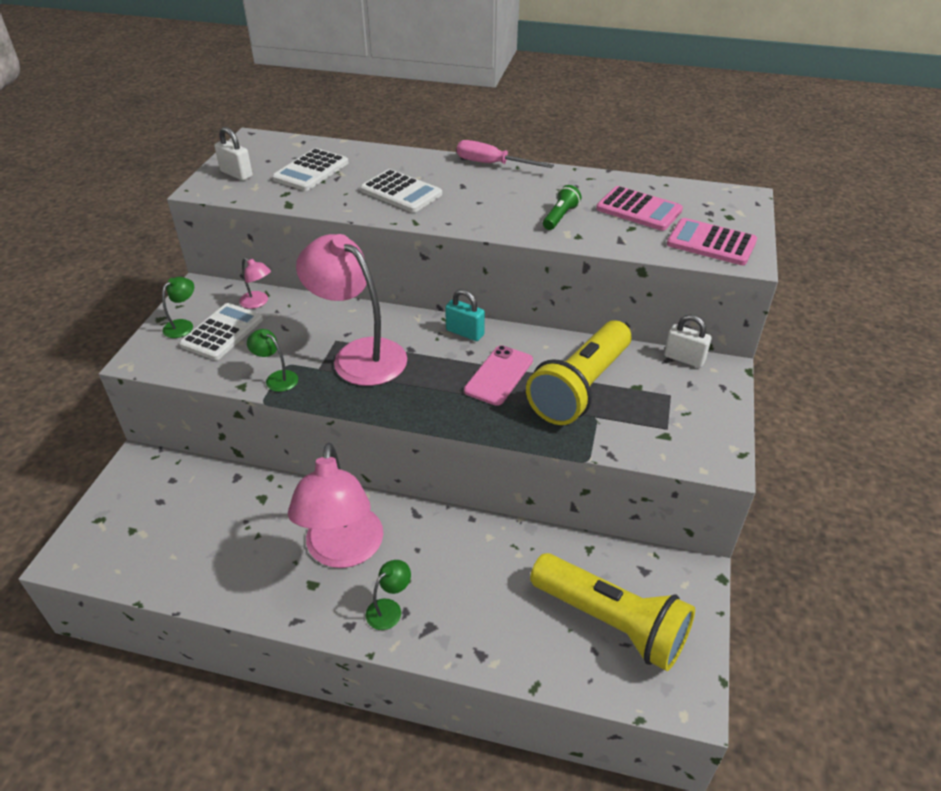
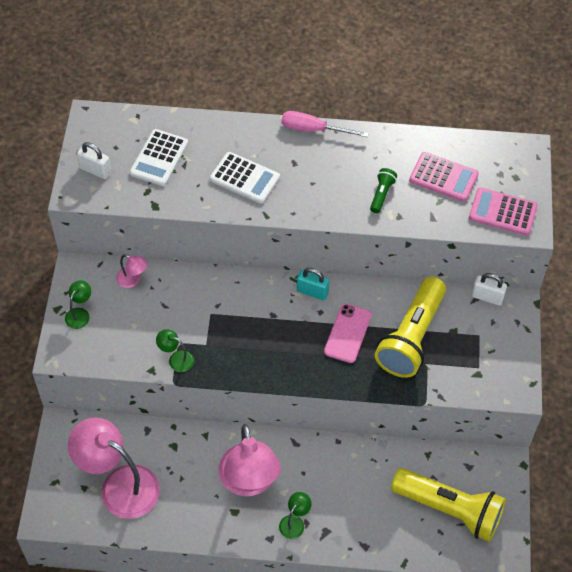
camera: 10 degrees left, 15 degrees up
(222, 332) = (115, 317): white calculator -> none
(359, 355) = (234, 326): pink lamp -> pink lamp (119, 485)

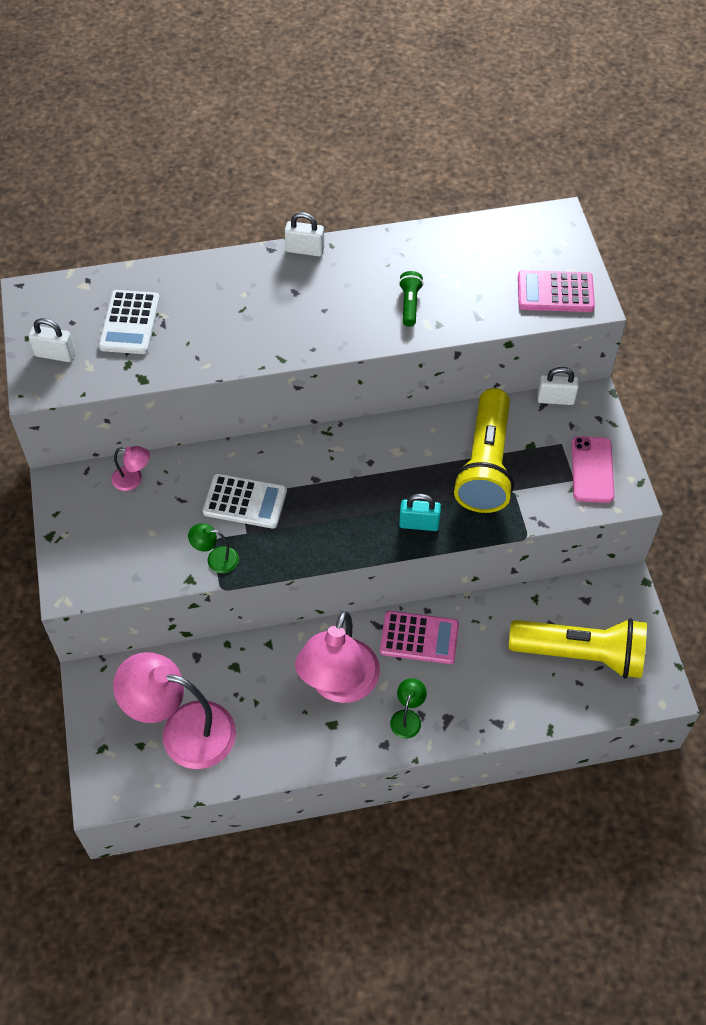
camera: 15 degrees left, 0 degrees up
(80, 314) = (80, 535): green lamp -> none
(245, 178) = (241, 322): white calculator -> white calculator (245, 502)
(249, 482) = (339, 685): pink lamp -> pink lamp turned 45 degrees clockwise
(312, 292) = (353, 441): turquoise padlock -> turquoise padlock (419, 524)
(313, 130) = (305, 250): pink screwdriver -> white padlock
(347, 333) = (410, 478): pink phone -> pink phone (592, 470)
(443, 177) = (474, 269): pink calculator -> pink calculator (419, 638)

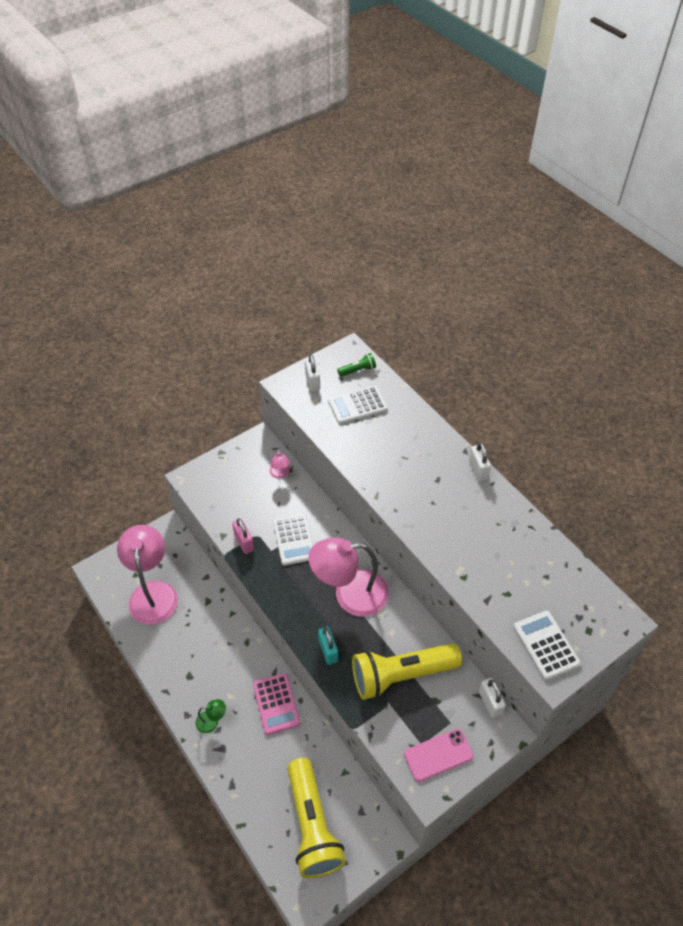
camera: 65 degrees right, 5 degrees down
(216, 559) = (244, 542): green lamp -> pink padlock
(339, 685) = (219, 668): pink lamp -> pink lamp (350, 594)
(410, 304) = (470, 551): green flashlight -> green flashlight (358, 370)
(555, 292) = (546, 645): pink calculator -> white calculator

